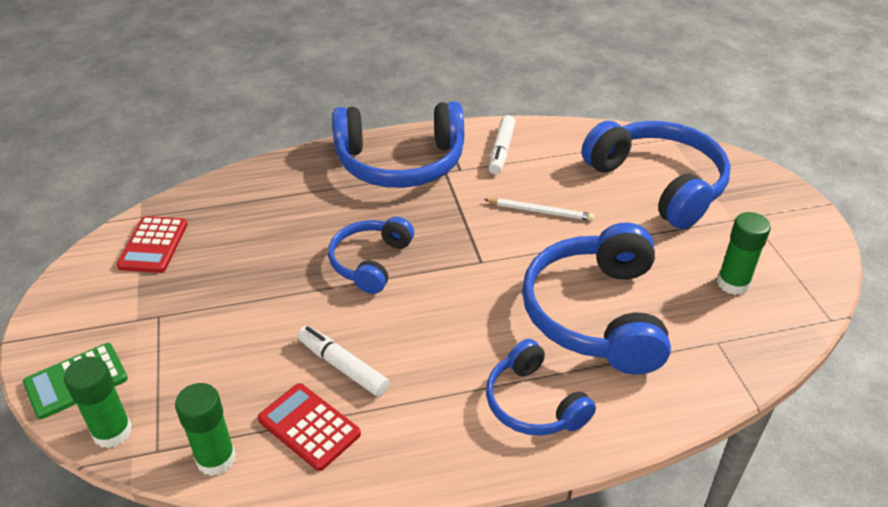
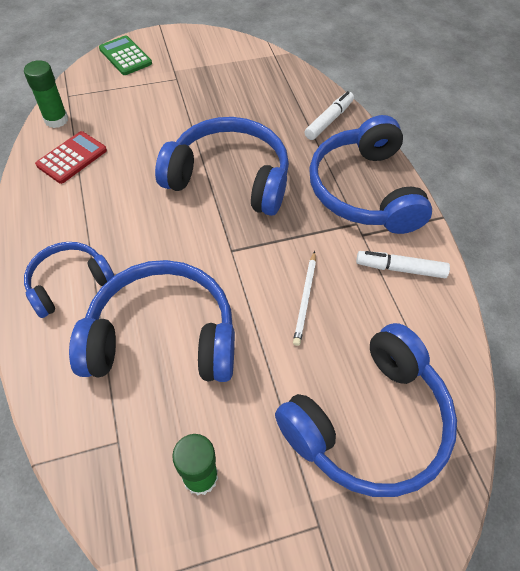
camera: 85 degrees right, 15 degrees up
(112, 432) = (85, 76): green glue stick -> none
(153, 245) = (244, 65): red calculator -> none
(342, 366) = (121, 170): white marker -> white marker (329, 120)
(370, 262) = (229, 178): blue headphones -> blue headphones, size x1.73

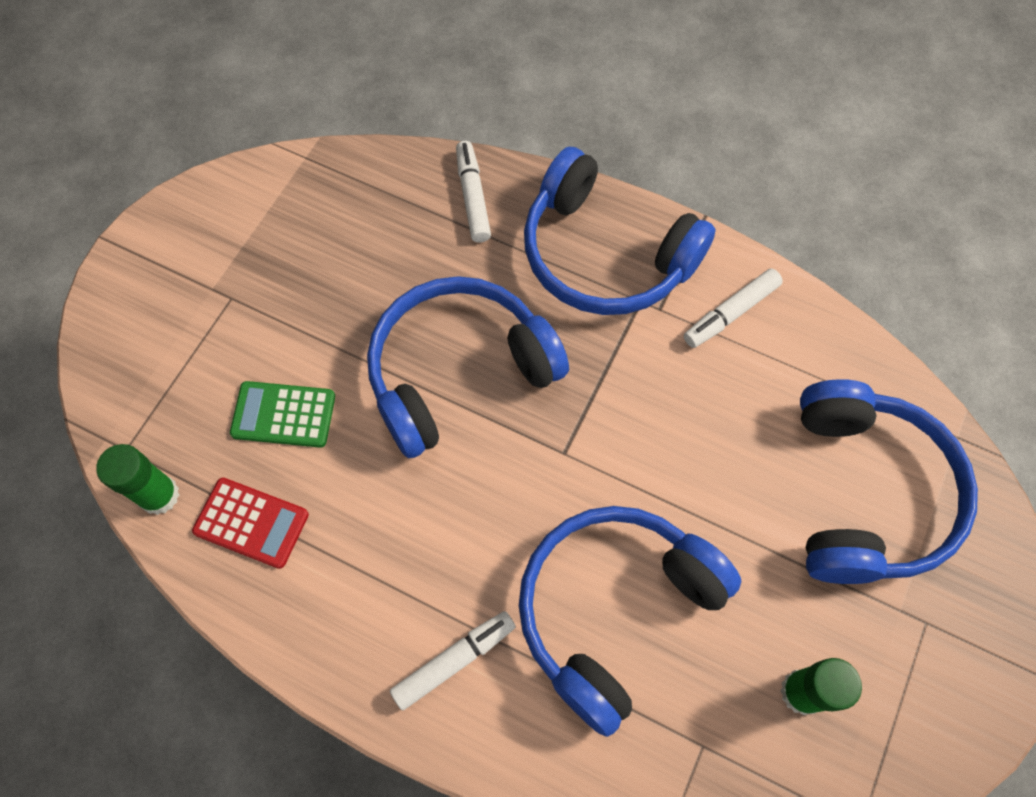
camera: 45 degrees left, 10 degrees up
(69, 283) = (454, 660): blue headphones -> white marker
(72, 158) = (251, 523): red calculator -> red calculator turned 120 degrees clockwise
(125, 56) = (121, 325): green calculator -> green calculator (283, 415)
(305, 299) = (689, 433): white pencil -> none

